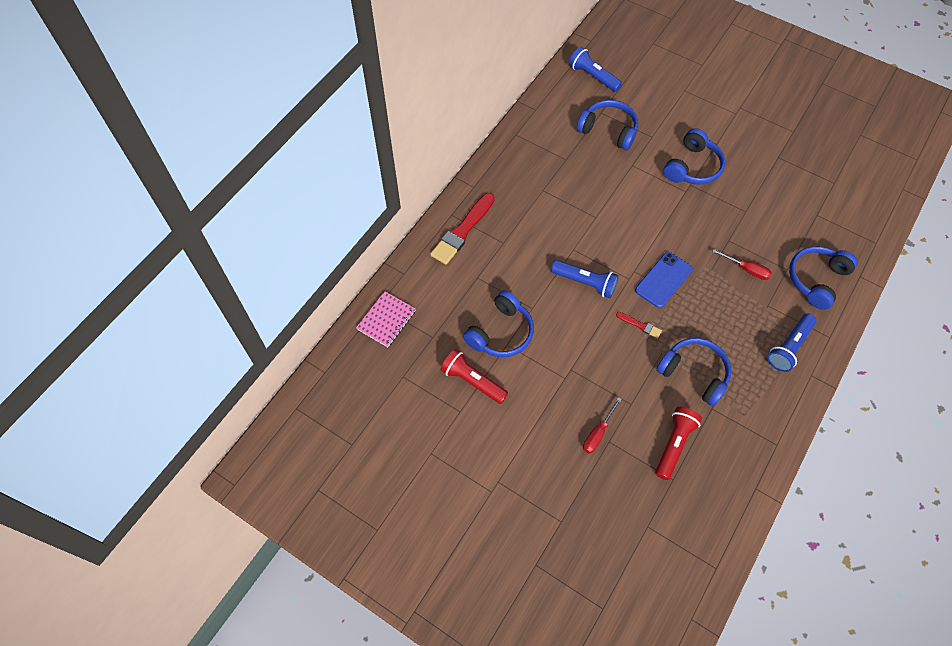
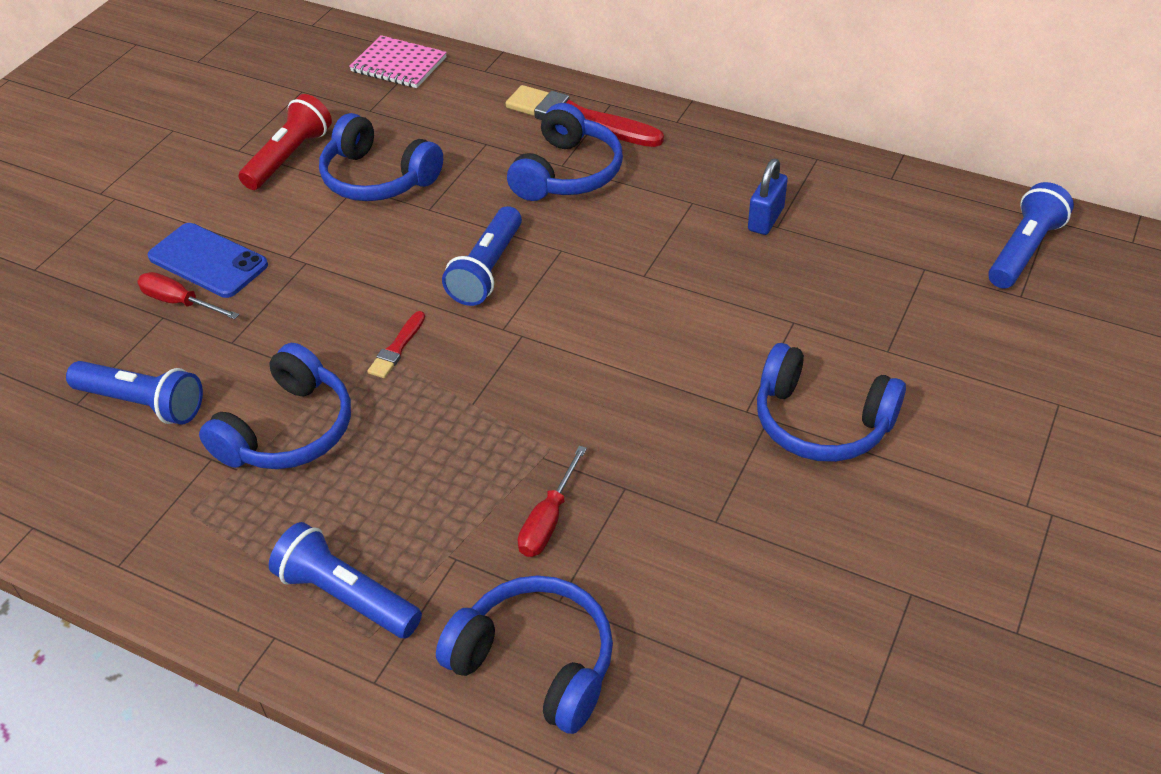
camera: 85 degrees right, 15 degrees down
(560, 163) = (765, 219): none -> blue padlock
(608, 130) = (877, 282): blue headphones -> blue headphones (567, 173)
(663, 280) = (505, 379): blue phone -> blue phone (208, 261)
(674, 444) = (143, 403): red flashlight -> blue flashlight

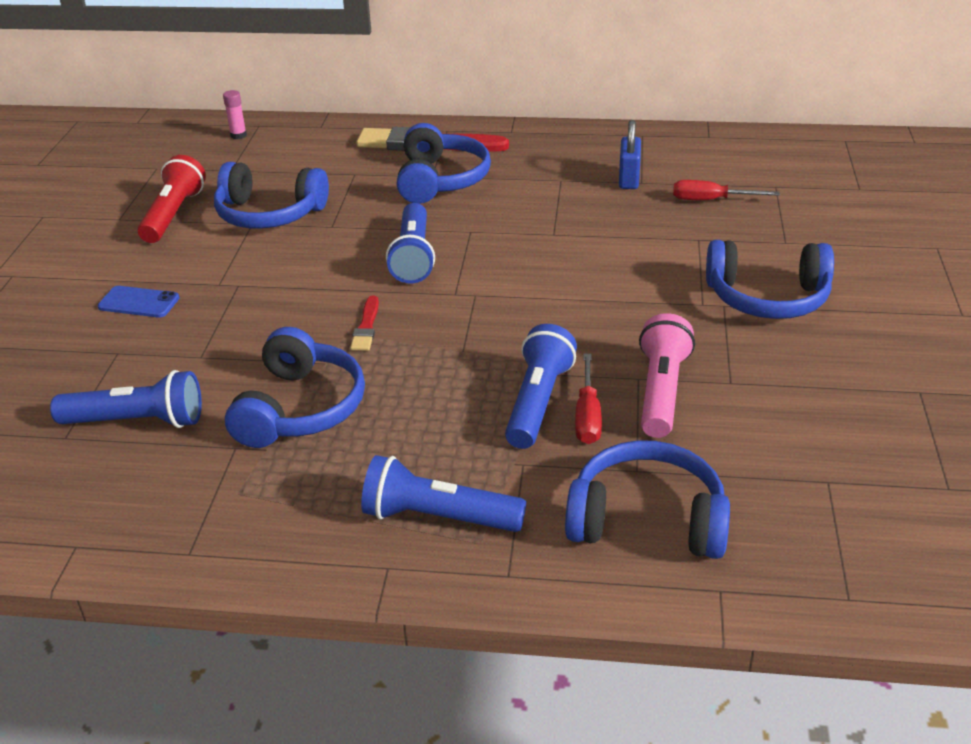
camera: 20 degrees left, 10 degrees down
(179, 302) = (128, 338): red screwdriver -> red screwdriver (711, 200)
(208, 261) = (139, 302): blue phone -> blue phone, size x0.64
(398, 65) = (238, 135): pink notebook -> pink glue stick
(638, 511) = (661, 391): none -> pink flashlight
(1024, 250) = (841, 161): blue flashlight -> blue flashlight (538, 402)

